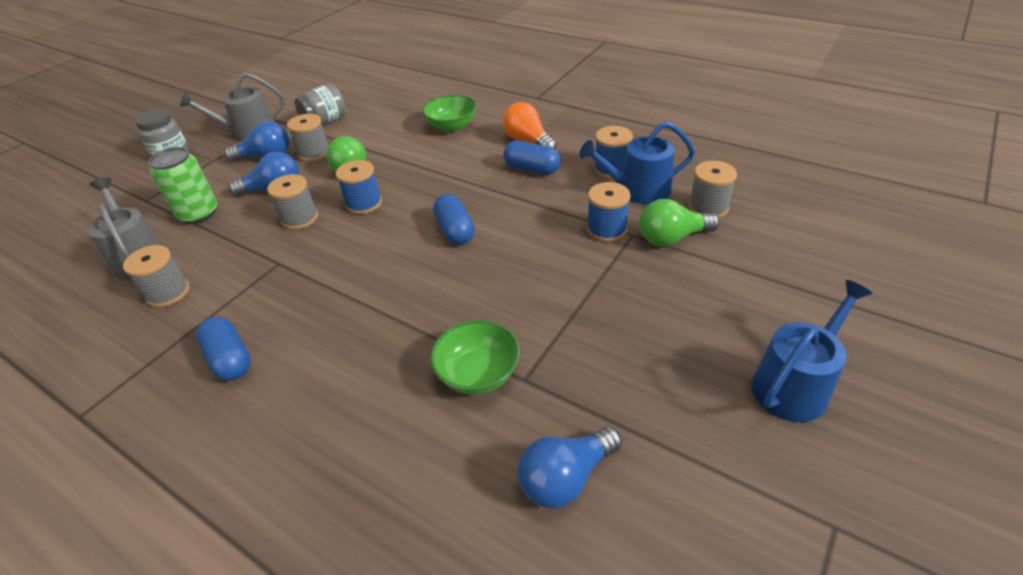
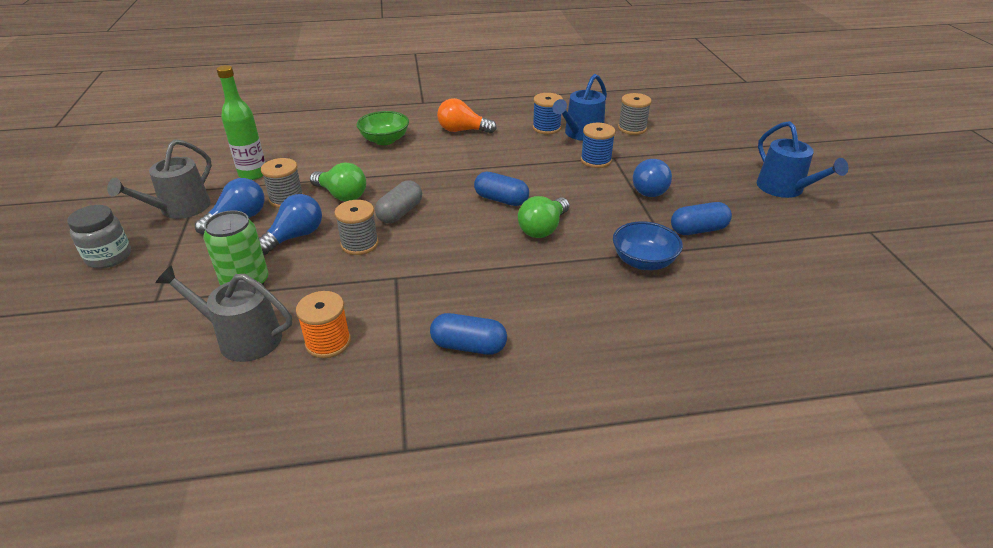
camera: 45 degrees left, 5 degrees down
(168, 293) = (328, 342): grey spool -> orange spool
(325, 121) = (253, 174): grey jar -> green bottle
(364, 203) = (400, 213): blue spool -> grey capsule
(478, 374) = (643, 261): green bowl -> blue bowl
(532, 169) = (493, 146): blue capsule -> blue capsule (698, 230)
(566, 478) = (757, 278): blue light bulb -> blue light bulb (649, 189)
(672, 238) = (637, 150): green light bulb -> green light bulb (543, 228)
(794, 385) = (784, 189): blue watering can -> blue watering can turned 150 degrees clockwise

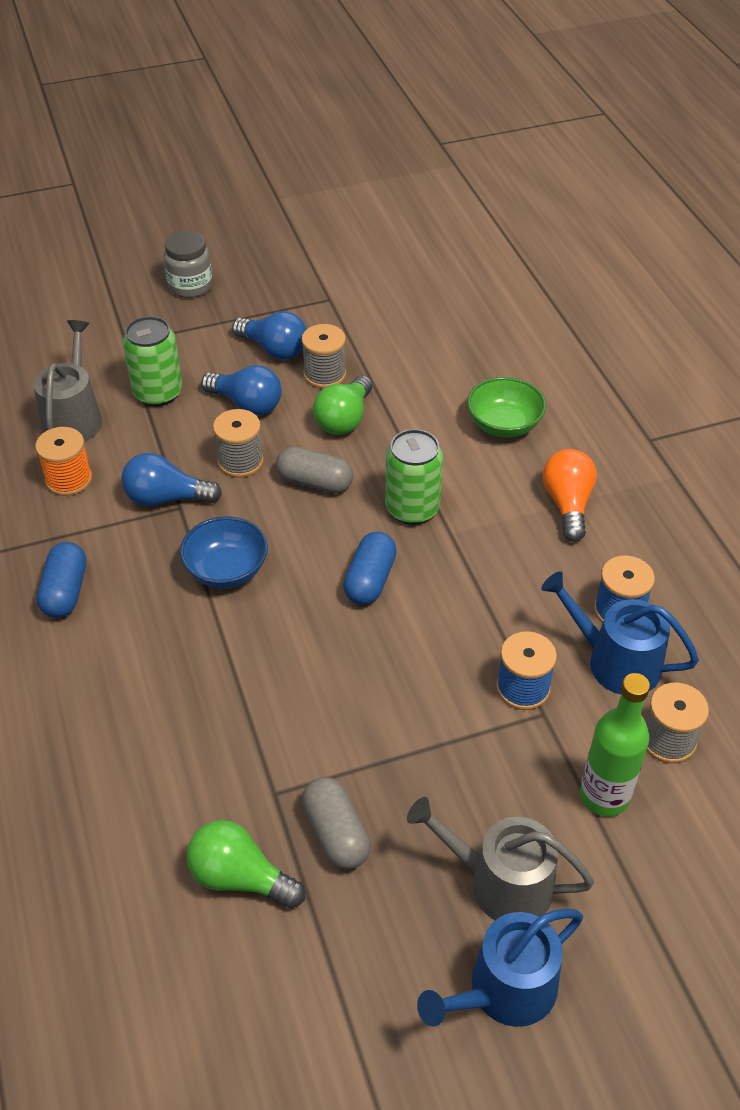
camera: 80 degrees right, 10 degrees up
(180, 209) = (286, 300): grey watering can -> grey watering can (501, 883)
(253, 174) = (375, 329): green bottle -> green bottle (604, 796)
(443, 178) = (412, 508): none -> green can
(543, 228) = (305, 635): green light bulb -> green light bulb (240, 877)
(643, 261) = (242, 758): blue bowl -> blue bowl (226, 570)
(649, 189) = (448, 767): blue light bulb -> blue light bulb (166, 498)
(698, 230) = (336, 833): blue capsule -> grey capsule

